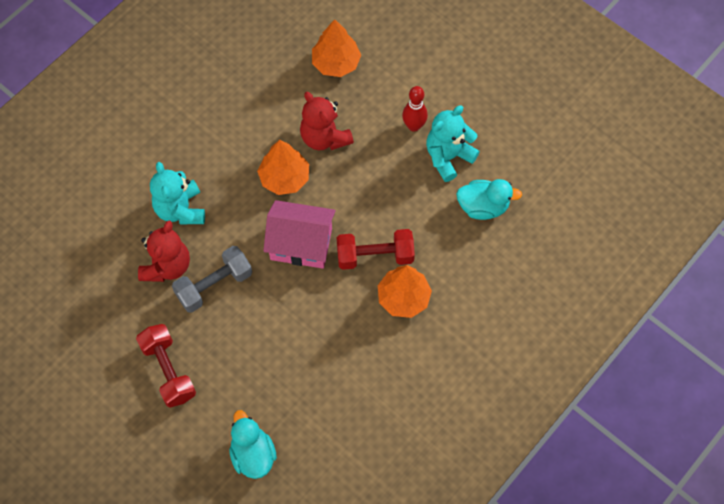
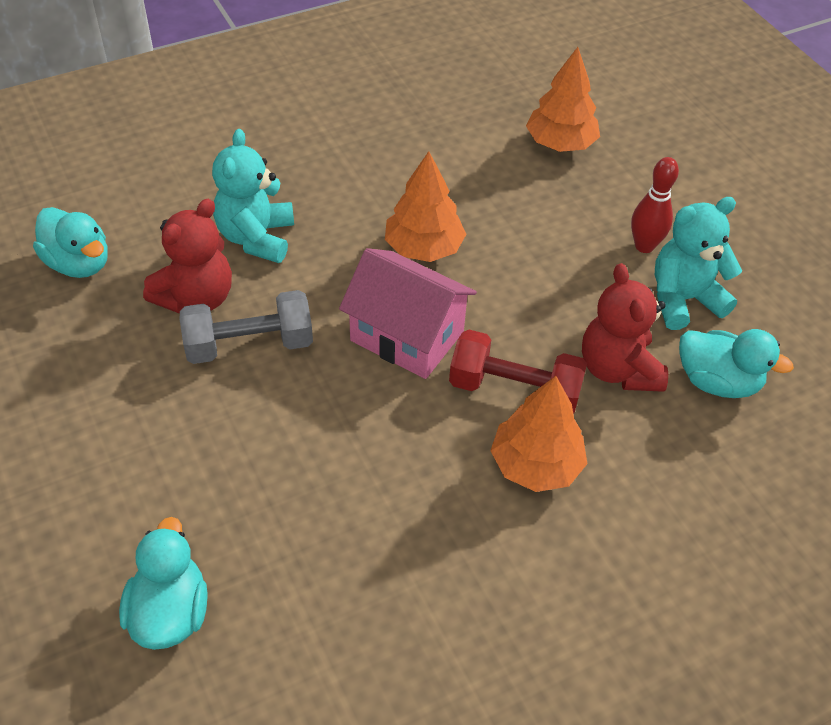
camera: 20 degrees right, 15 degrees down
(83, 270) = (79, 263): none -> turquoise duck
(169, 370) = (114, 434): red dumbbell -> none
(324, 137) = (505, 219): red teddy bear -> red teddy bear (618, 369)

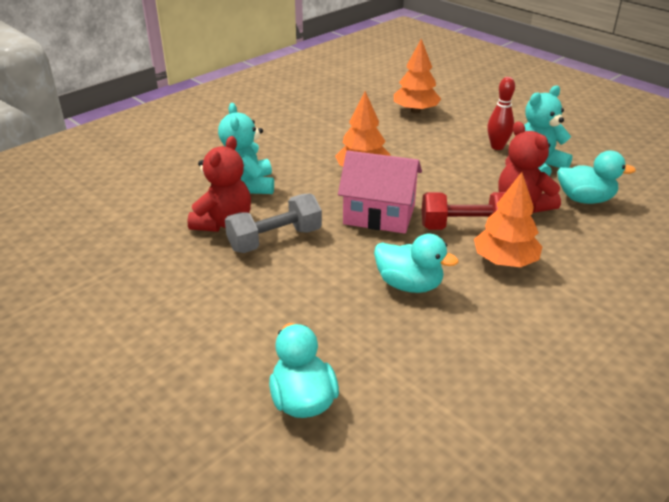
camera: 15 degrees left, 15 degrees down
(79, 263) = (127, 221): turquoise duck -> turquoise duck (409, 285)

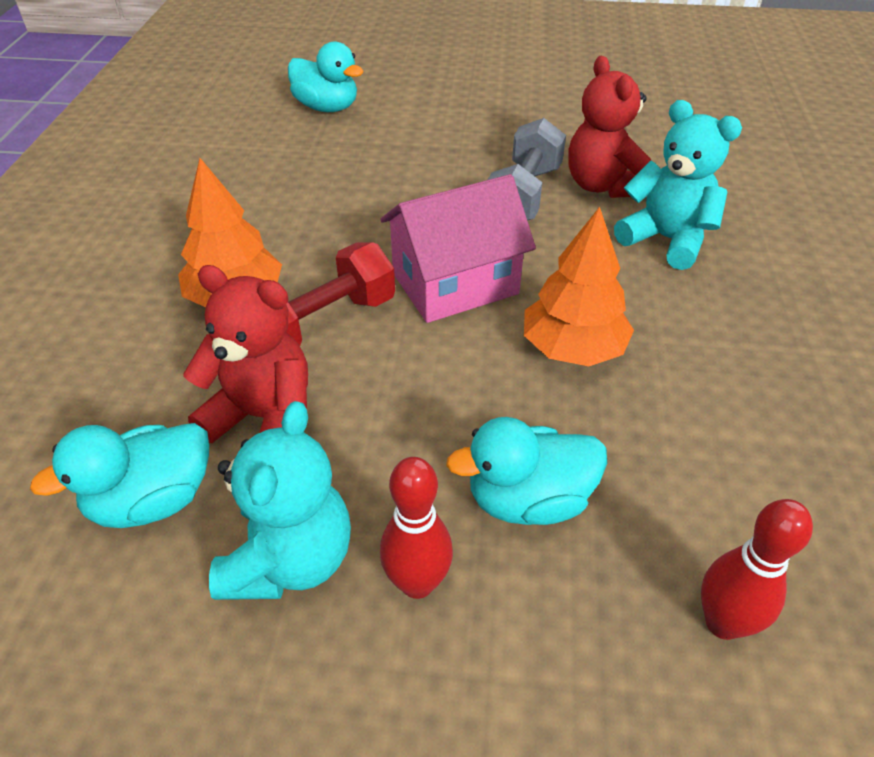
camera: 140 degrees right, 10 degrees up
(409, 285) = (327, 217): turquoise duck -> turquoise duck (528, 500)
(415, 111) = (723, 623): orange tree -> red bowling pin

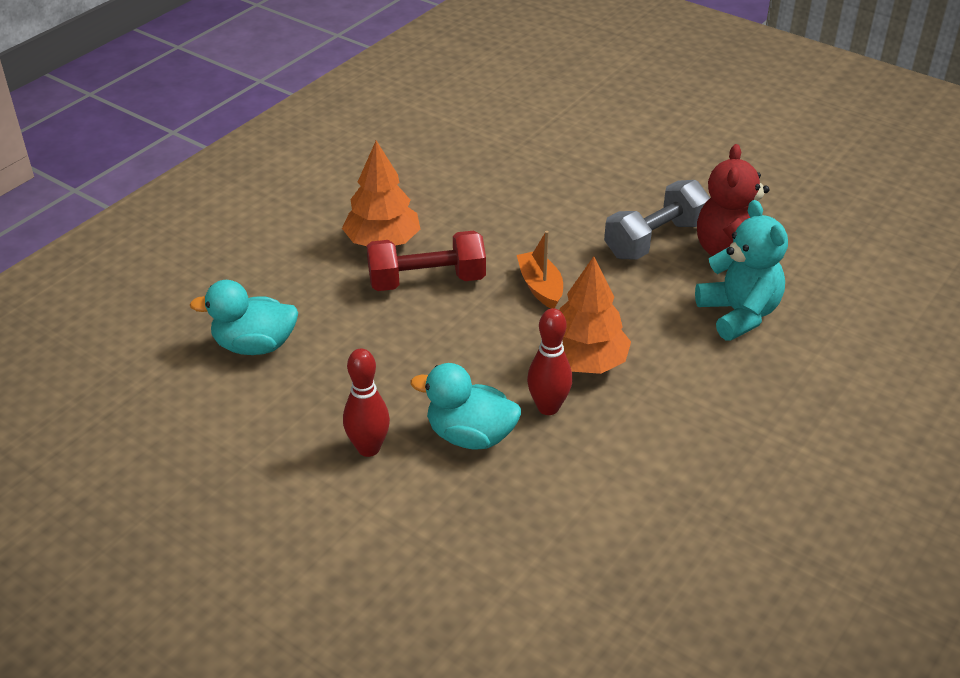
camera: 30 degrees right, 5 degrees down
(264, 417) = (347, 325): red teddy bear -> none
(290, 559) = (308, 407): turquoise teddy bear -> none
(327, 108) = (558, 112): turquoise duck -> none
(455, 283) = (540, 287): pink house -> orange boat
(723, 623) = (528, 545): red bowling pin -> red bowling pin (548, 407)

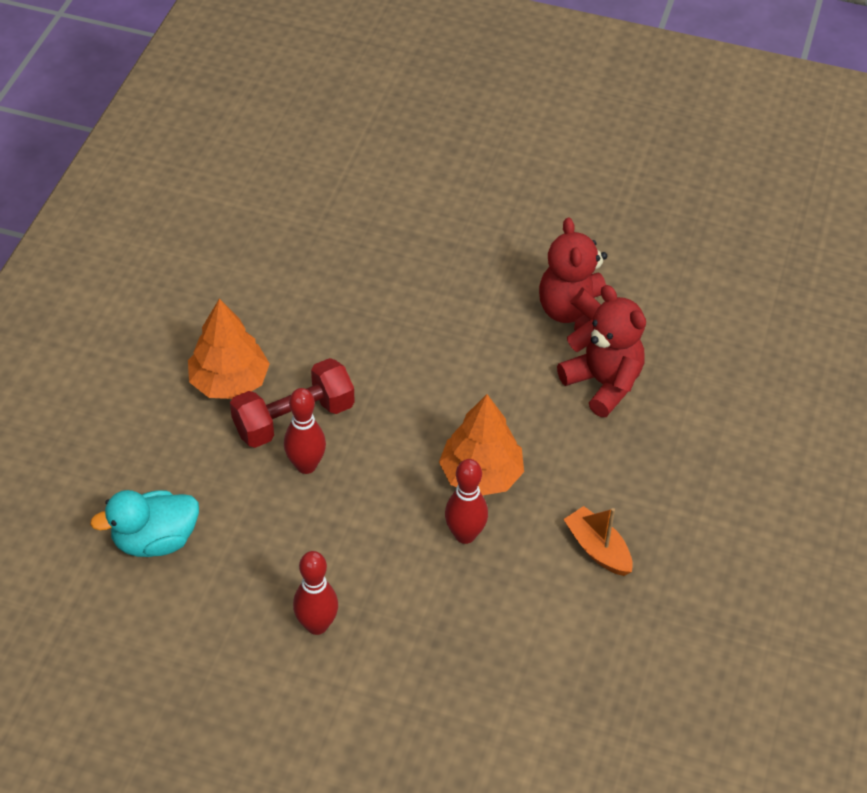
camera: 20 degrees left, 10 degrees up
(421, 318) = (306, 465): none -> red bowling pin
(470, 436) = (405, 585): turquoise duck -> none
(540, 287) = (407, 398): orange boat -> orange boat (597, 549)
(655, 239) = (497, 312): grey dumbbell -> none
(739, 314) = (603, 383): turquoise teddy bear -> red teddy bear

